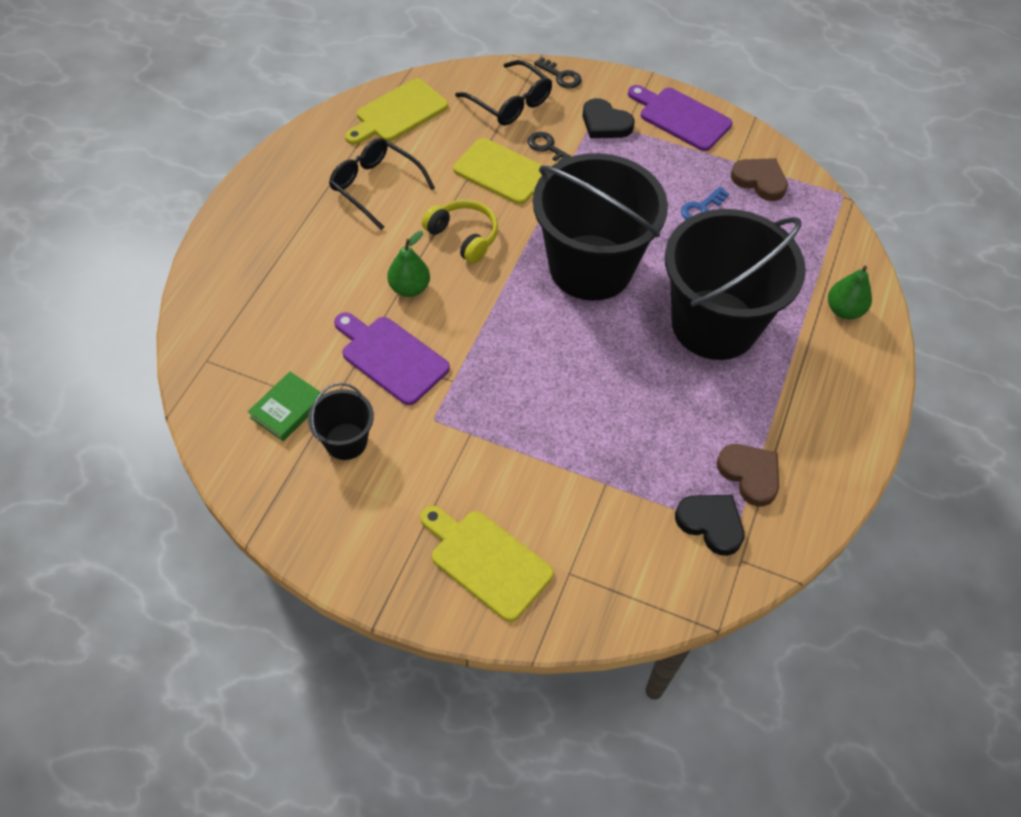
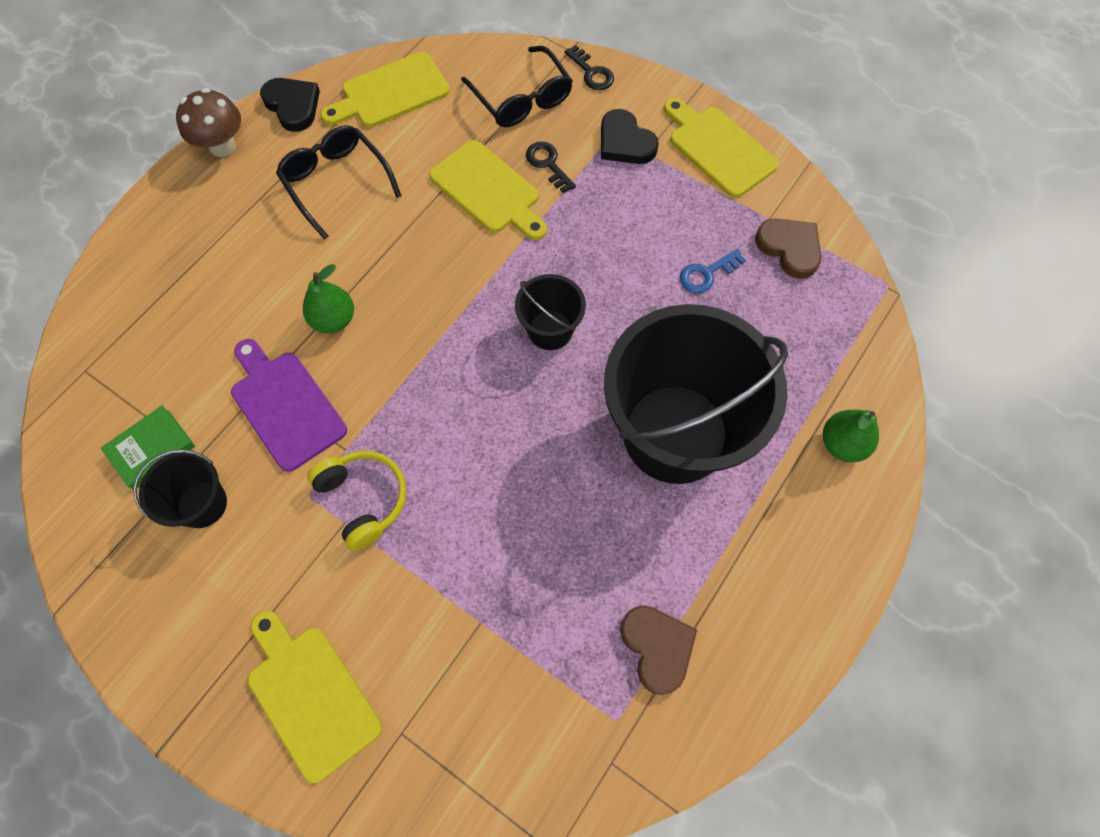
camera: 15 degrees right, 10 degrees up
(267, 173) = (222, 146): none -> brown mushroom
(463, 237) = (415, 264): yellow headphones -> yellow headphones (363, 499)
(591, 267) = (550, 330): black bucket -> black bucket, size x0.45
(681, 117) = (718, 148): purple cutting board -> yellow cutting board
(711, 524) = (589, 705): black heart -> black heart (293, 106)

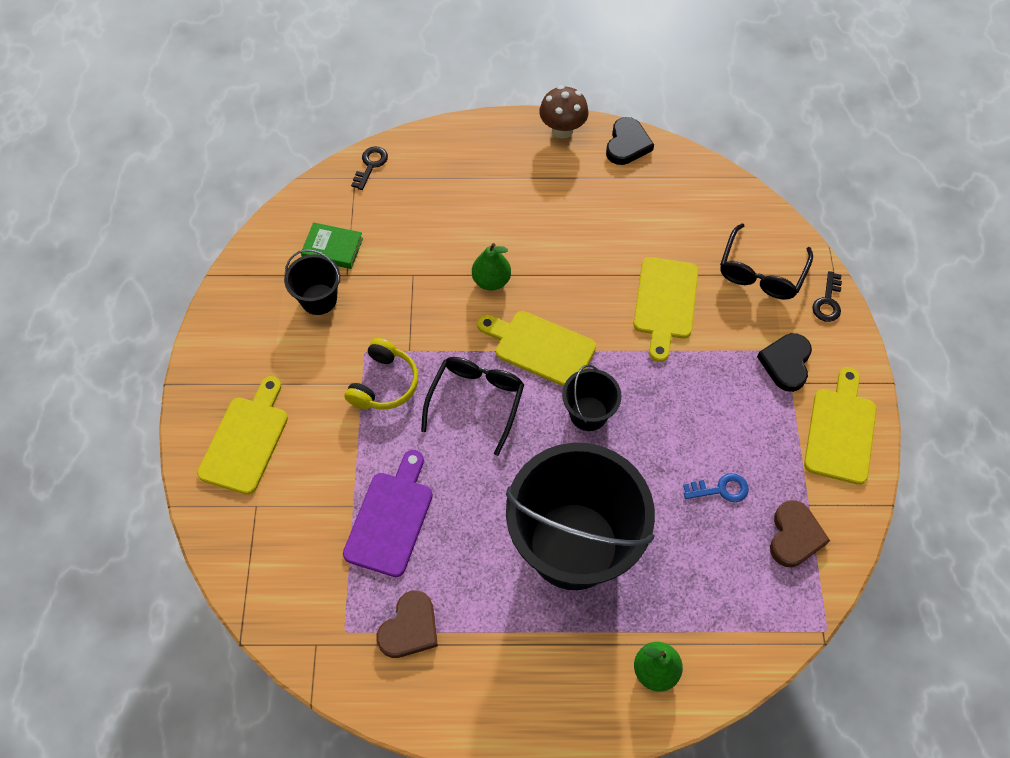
camera: 55 degrees right, 5 degrees down
(285, 405) = (413, 297): purple cutting board -> purple cutting board (391, 518)
(336, 182) = (591, 210): black glasses -> black glasses (476, 401)
(390, 92) = (690, 190): yellow cutting board -> yellow cutting board (540, 347)
(548, 164) = (720, 325): black key -> black key (370, 165)
(707, 274) = (720, 489): blue key -> blue key turned 150 degrees clockwise

